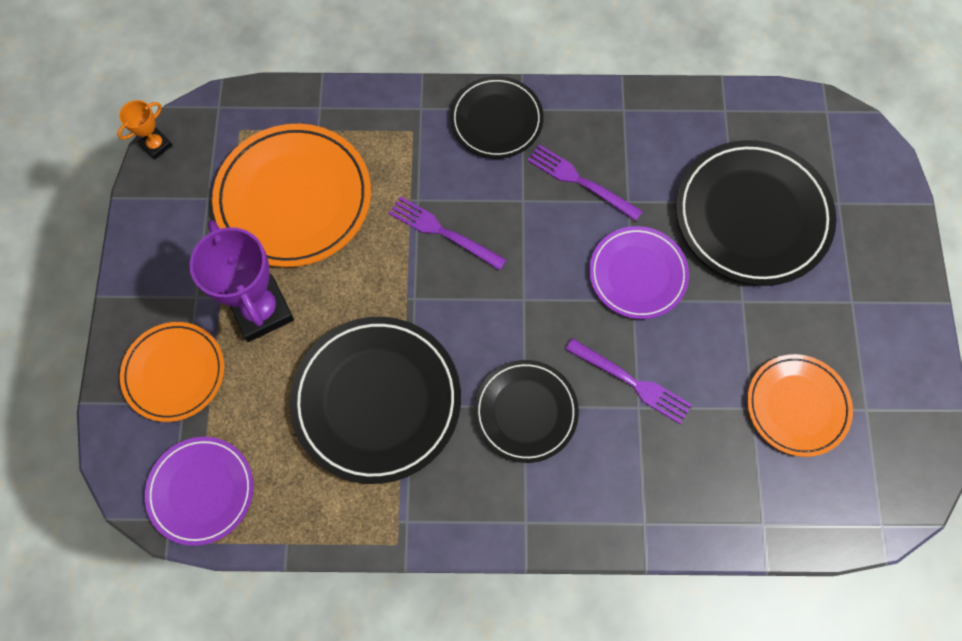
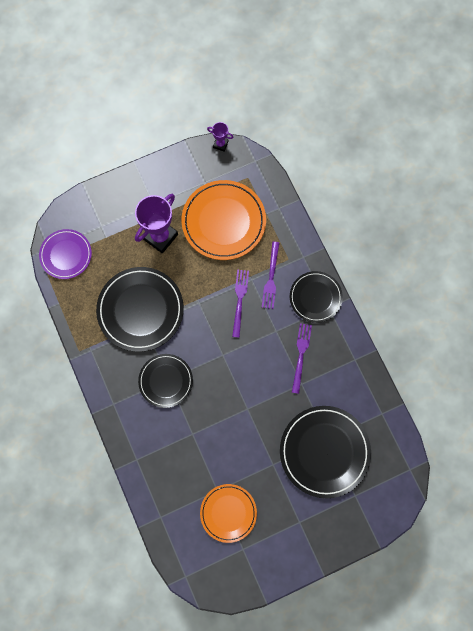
camera: 65 degrees right, 5 degrees up
(156, 145) = (220, 144): orange trophy -> purple trophy
(174, 373) = (113, 214): orange plate -> none
(631, 382) = (203, 425): purple fork -> purple fork (271, 278)
(637, 274) = (262, 405): purple plate -> none

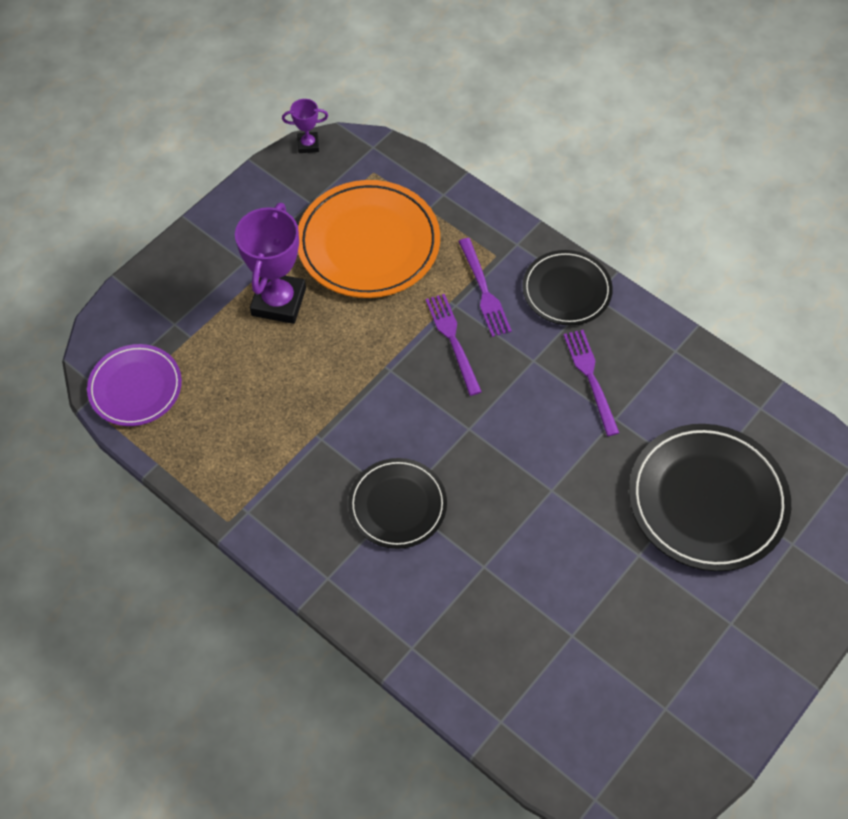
camera: 25 degrees left, 15 degrees down
(140, 310) = (301, 418): black plate -> none
(228, 513) = (609, 662): orange plate -> none

